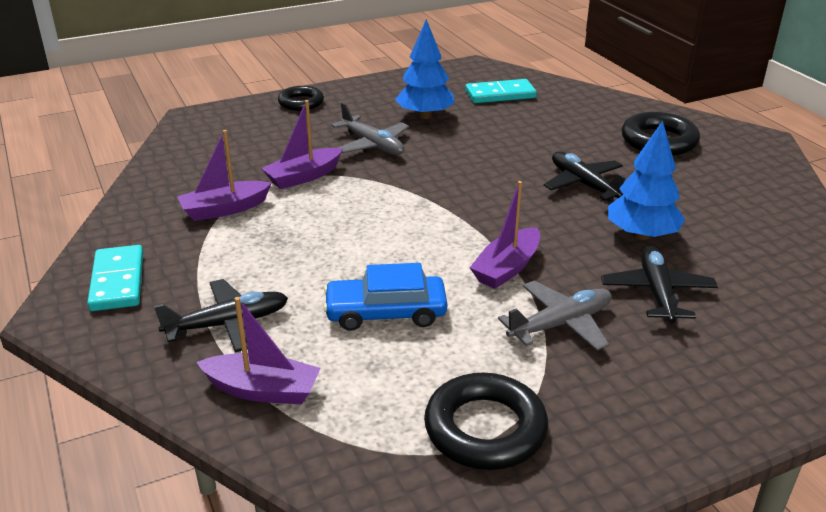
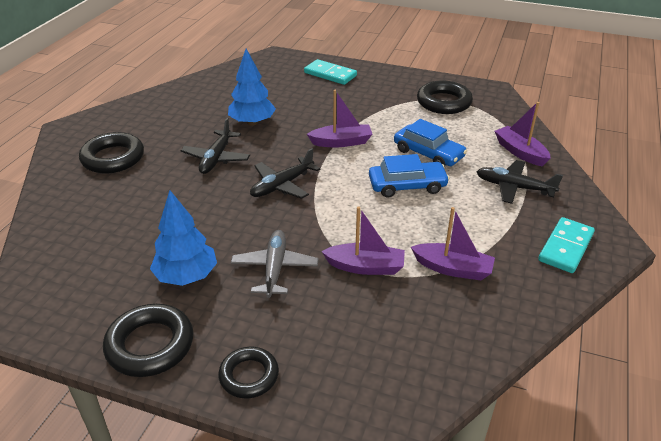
camera: 135 degrees left, 5 degrees up
(357, 258) = (407, 186): none -> blue car
(381, 88) = (150, 345): none -> black ring
(500, 95) = (91, 262): turquoise domino -> turquoise domino (330, 74)
(560, 324) = (360, 113): grey plane -> none
(657, 292) = (299, 103): black plane -> black plane (282, 185)

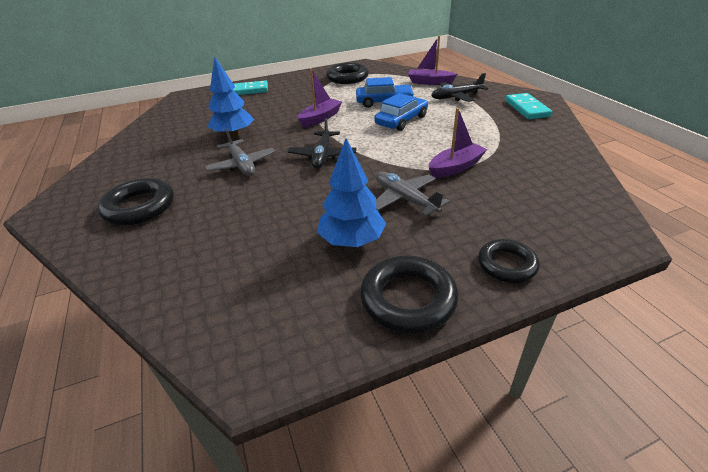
camera: 40 degrees left, 0 degrees up
(216, 158) = (242, 165): black plane -> grey plane
(453, 269) = (499, 143): purple boat -> none

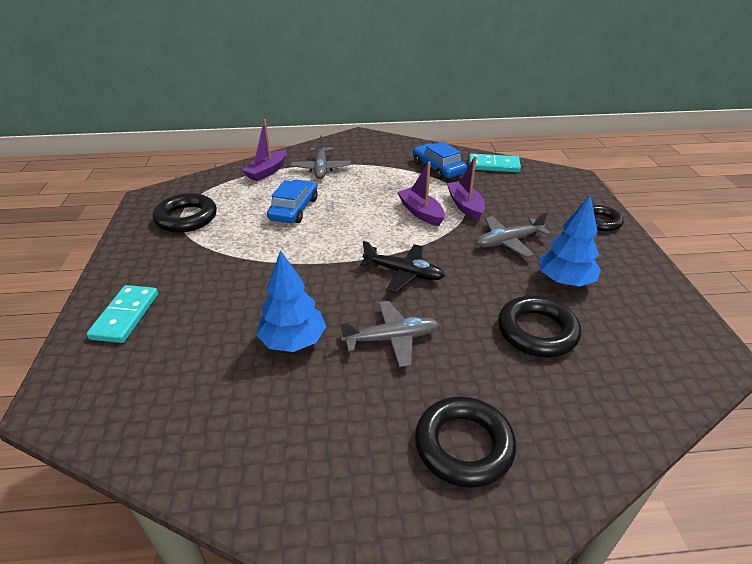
camera: 75 degrees left, 0 degrees up
(320, 118) = (302, 260): purple boat -> purple boat (421, 213)
(401, 120) = (352, 209): blue car -> blue car (438, 168)
(408, 299) = (636, 269): black ring -> black ring (537, 331)
(456, 97) = (321, 168): black plane -> grey plane
(526, 108) = (377, 147): turquoise domino -> turquoise domino (493, 165)

